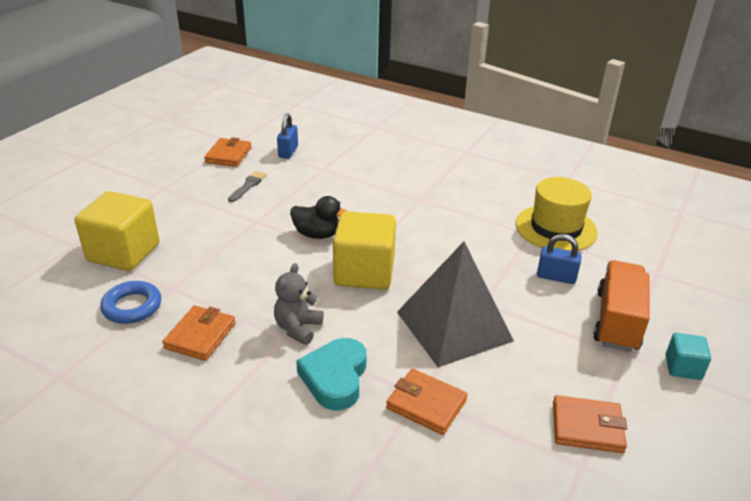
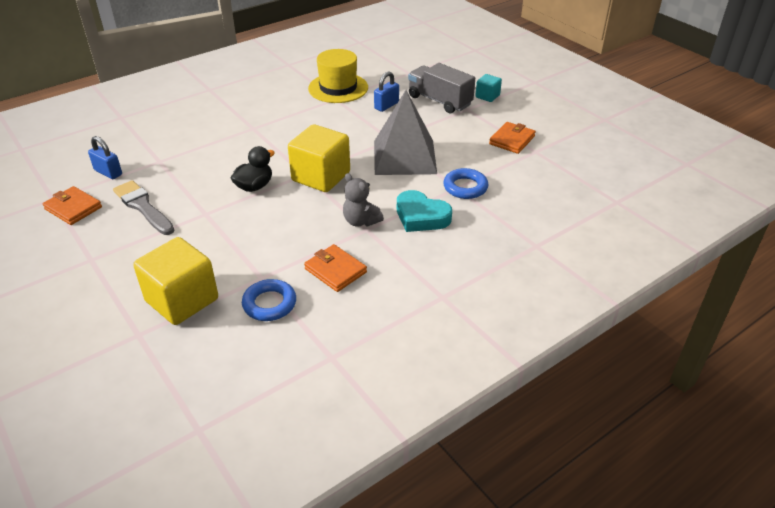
camera: 65 degrees left, 5 degrees up
(248, 186) = (143, 207): grey brush -> grey brush, size x1.70
(426, 404) = (465, 187): orange wallet -> blue ring
(617, 321) = (439, 101): orange truck -> grey truck

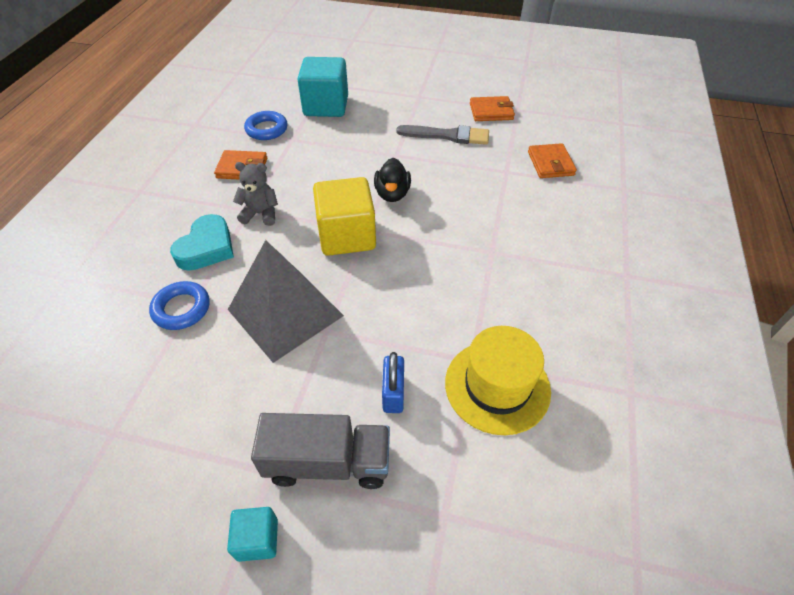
camera: 140 degrees right, 10 degrees up
(108, 172) = (522, 142): blue padlock -> none
(182, 300) = (326, 106): yellow cube -> turquoise cube
(421, 216) = (207, 248): turquoise heart -> turquoise heart turned 120 degrees clockwise
(512, 140) = (159, 435): orange wallet -> orange wallet (550, 163)

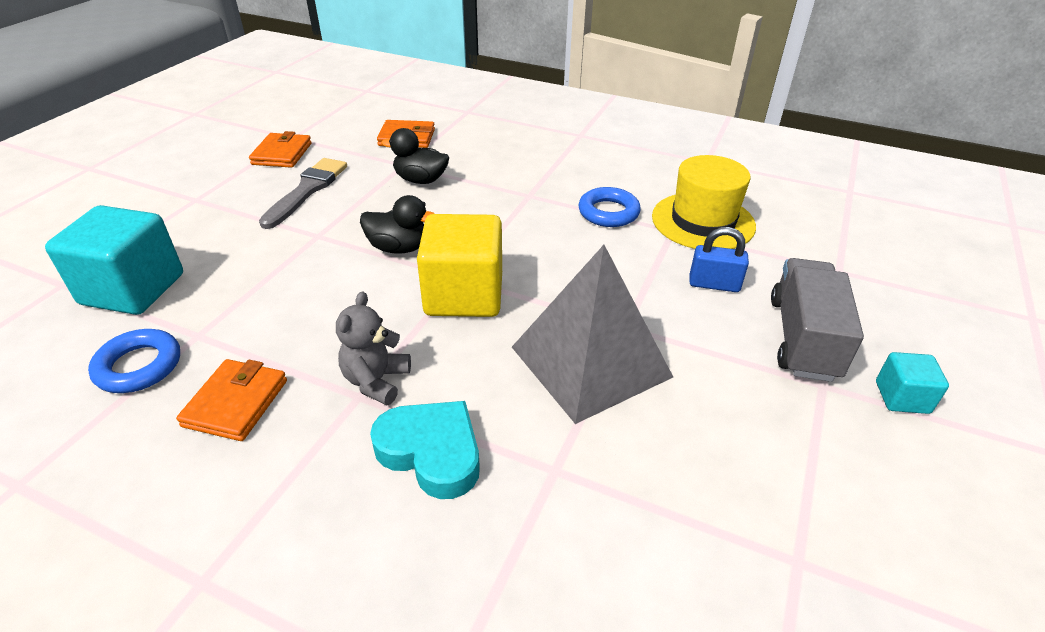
camera: 80 degrees left, 10 degrees down
(181, 309) = (564, 483): blue ring -> blue ring (608, 212)
(487, 185) = (420, 180): none -> black duck

